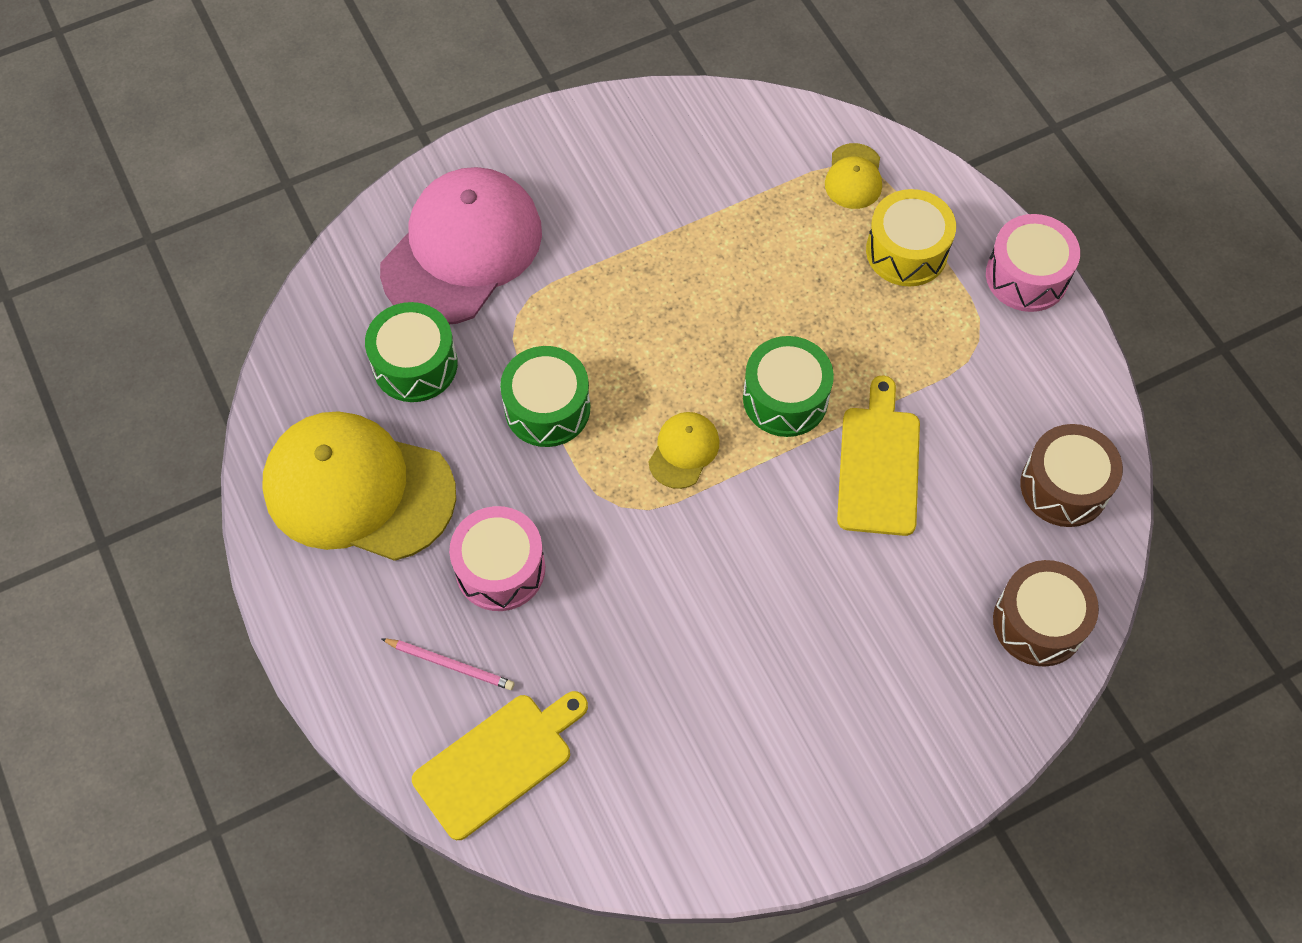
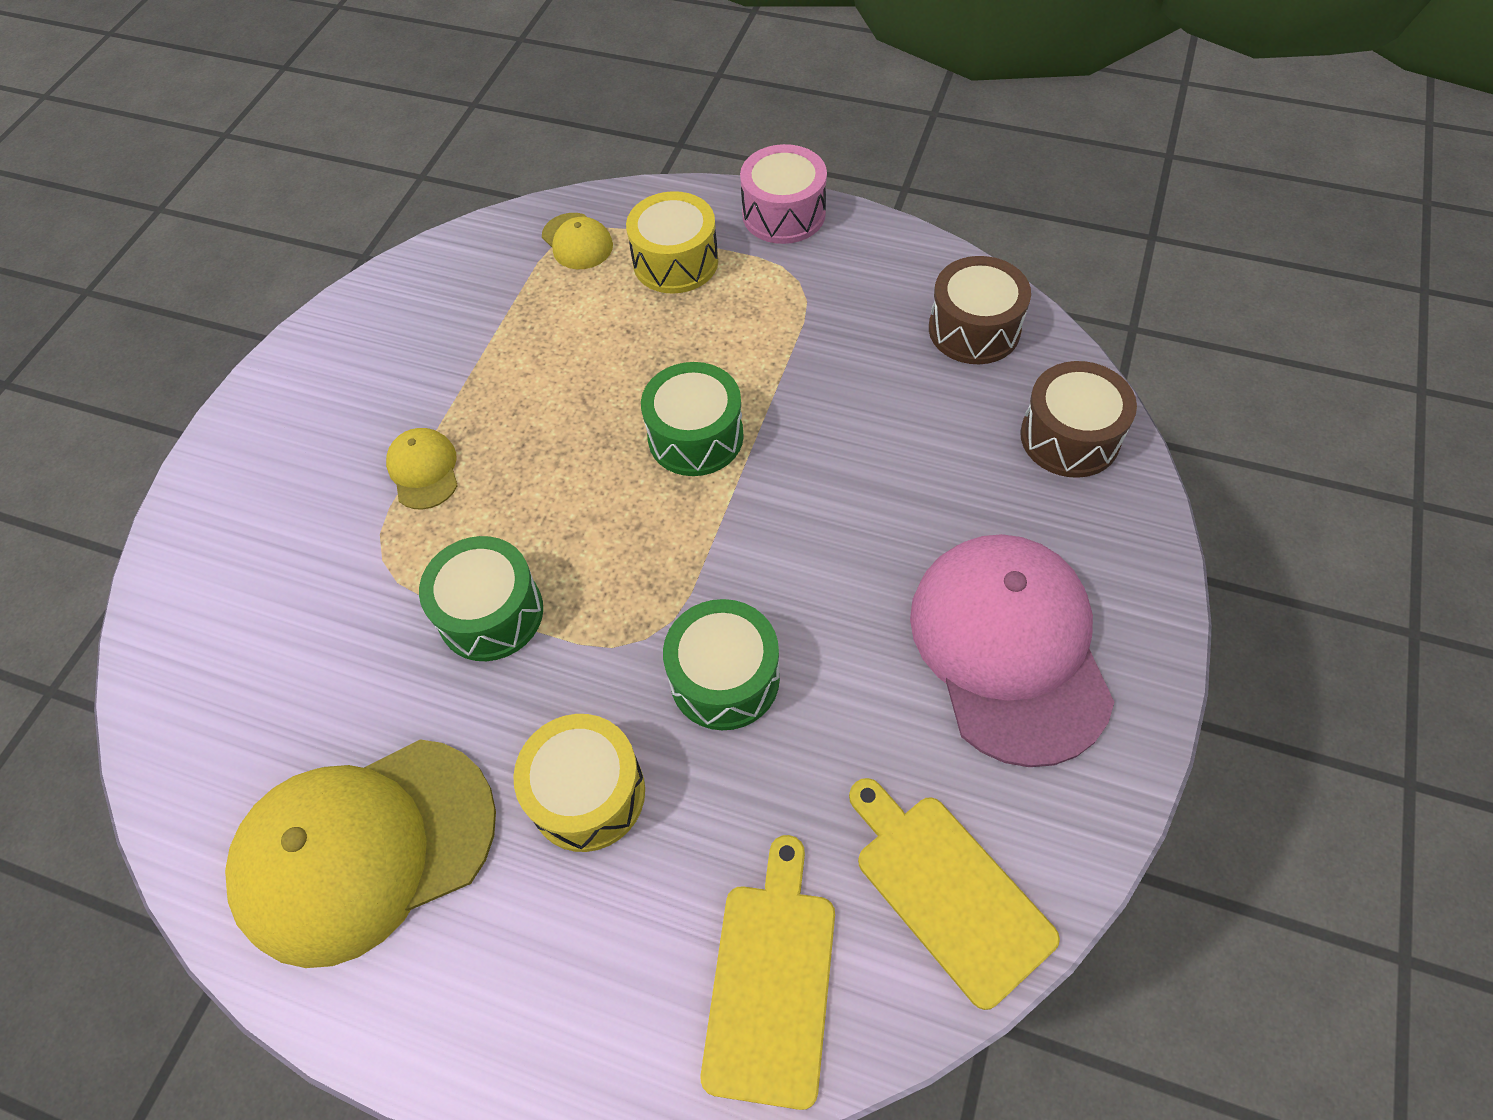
camera: 40 degrees left, 5 degrees down
(415, 364) = (317, 682): green drum -> green drum (724, 678)
(450, 664) = (628, 932): pink pencil -> none
(462, 249) = (271, 546): pink cap -> pink cap (1009, 648)
(500, 568) = (587, 793): pink drum -> yellow drum
(684, 451) = (653, 546): yellow cap -> yellow cap (424, 470)
(879, 465) = (824, 425): yellow cutting board -> yellow cutting board (948, 890)

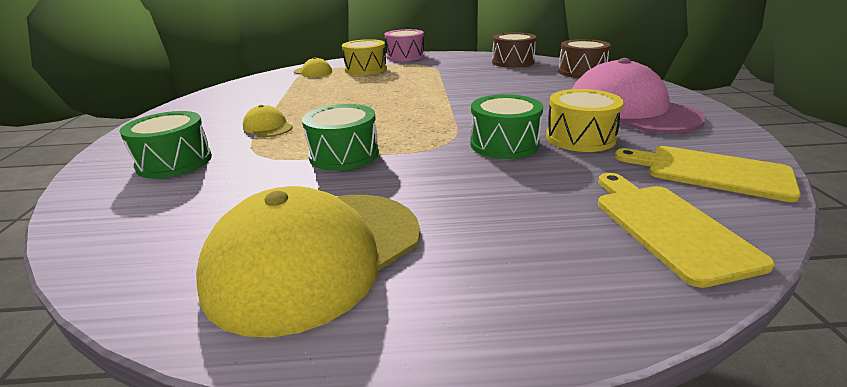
camera: 25 degrees left, 30 degrees down
(587, 793) = (465, 194): yellow drum -> yellow drum (580, 138)
(695, 436) = (416, 96): green drum -> green drum (174, 162)

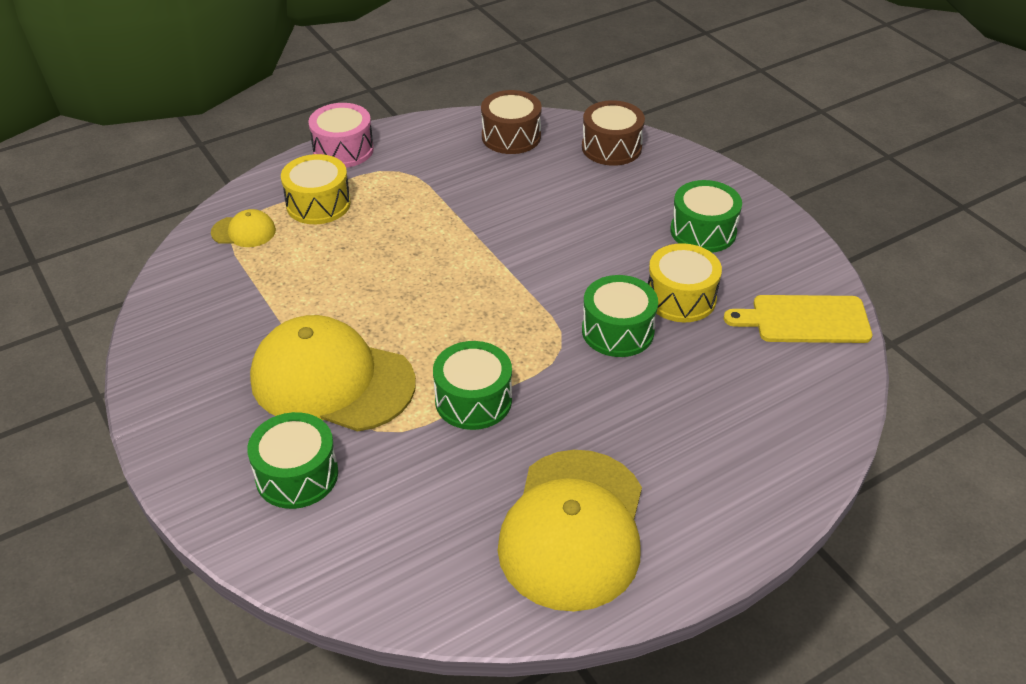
camera: 30 degrees left, 15 degrees up
(268, 127) = (332, 380): yellow cap -> yellow cap, size x2.29
(629, 111) = (703, 231): pink cap -> green drum
(668, 227) = (798, 402): yellow cutting board -> none

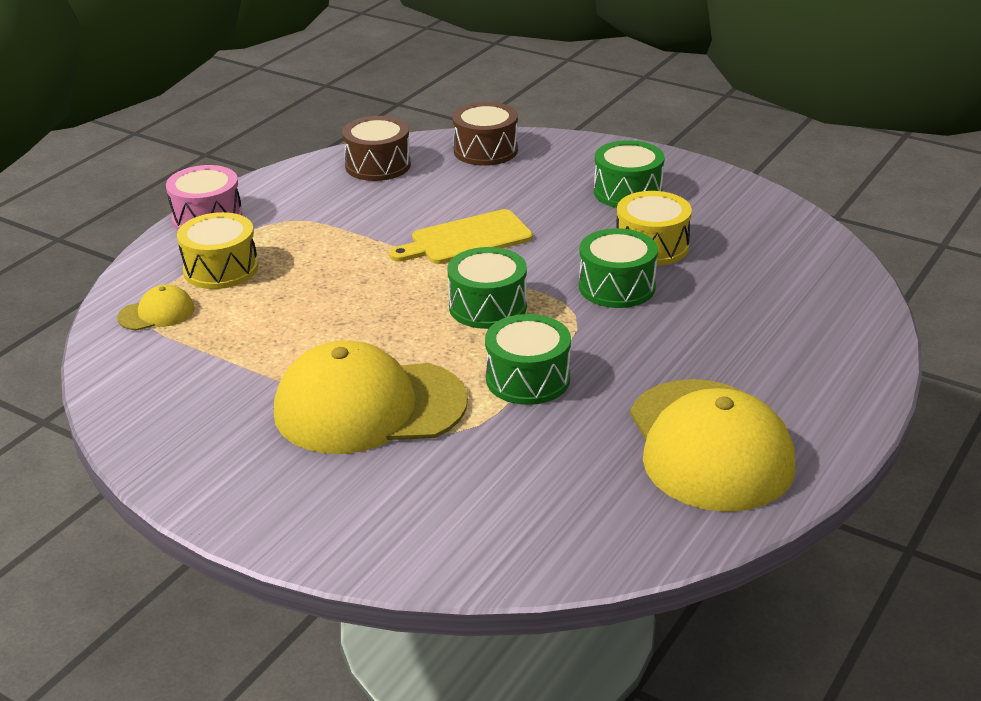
camera: 25 degrees left, 10 degrees down
(297, 475) = (402, 493): green drum -> green drum (488, 306)
(805, 320) = (773, 232): yellow cutting board -> yellow cutting board (466, 239)

